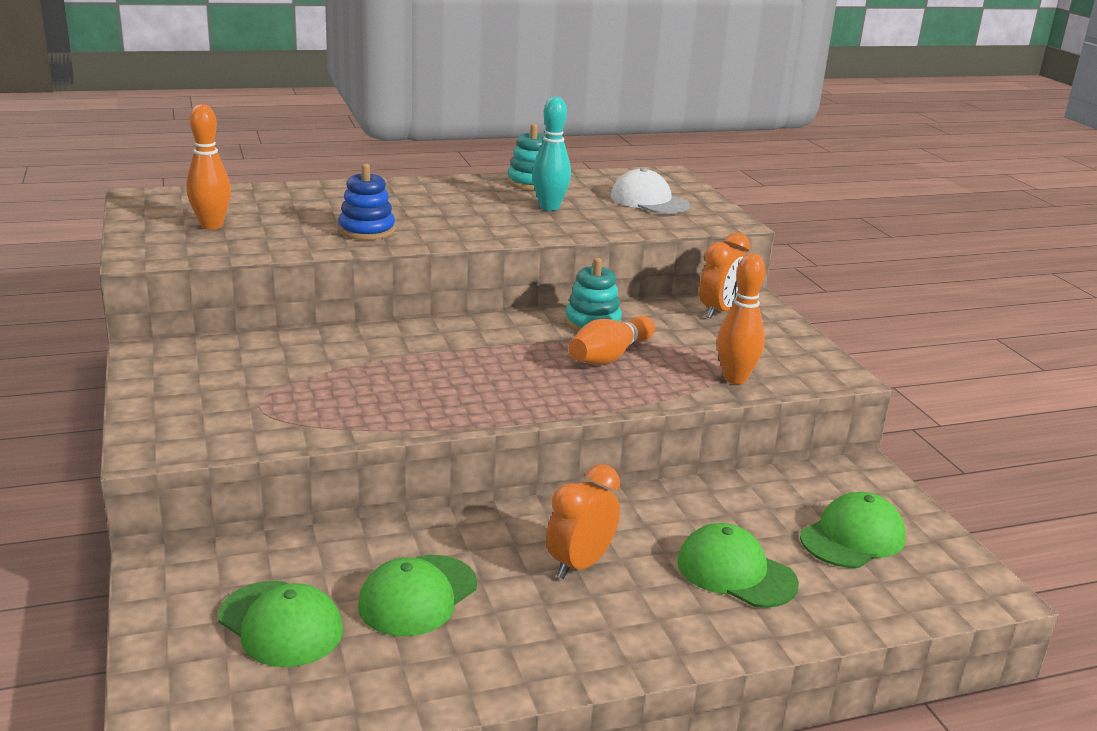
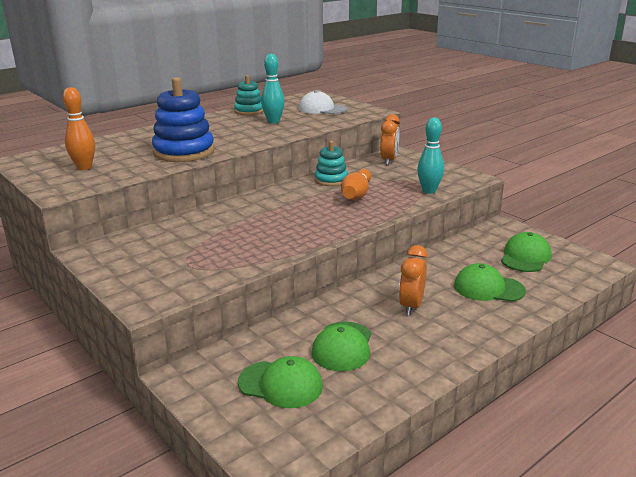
camera: 20 degrees left, 0 degrees up
(366, 230) = (184, 152): blue stacking toy -> blue stacking toy, size x1.72
(735, 379) = (429, 191): orange bowling pin -> turquoise bowling pin

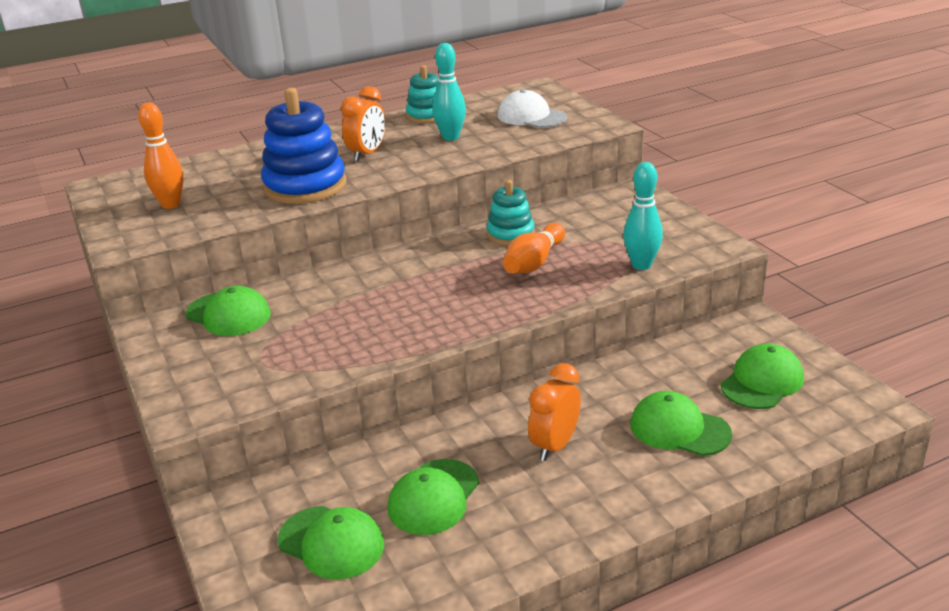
camera: 15 degrees right, 5 degrees up
(148, 240) = (228, 314): none -> green cap
(389, 161) = (611, 205): orange clock -> orange clock (367, 154)

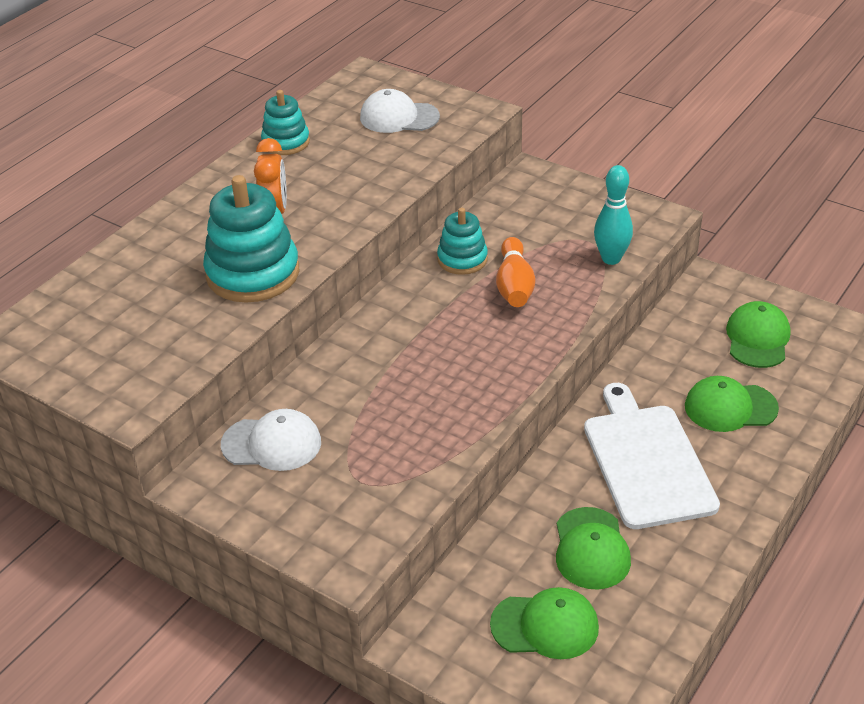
camera: 30 degrees left, 10 degrees up
(171, 204) = (125, 341): orange bowling pin -> none
(228, 314) = (272, 444): green cap -> white cap
(305, 186) = (253, 273): blue stacking toy -> turquoise stacking toy
(450, 137) = (342, 166): turquoise bowling pin -> none
(555, 446) = (647, 461): orange clock -> white cutting board

